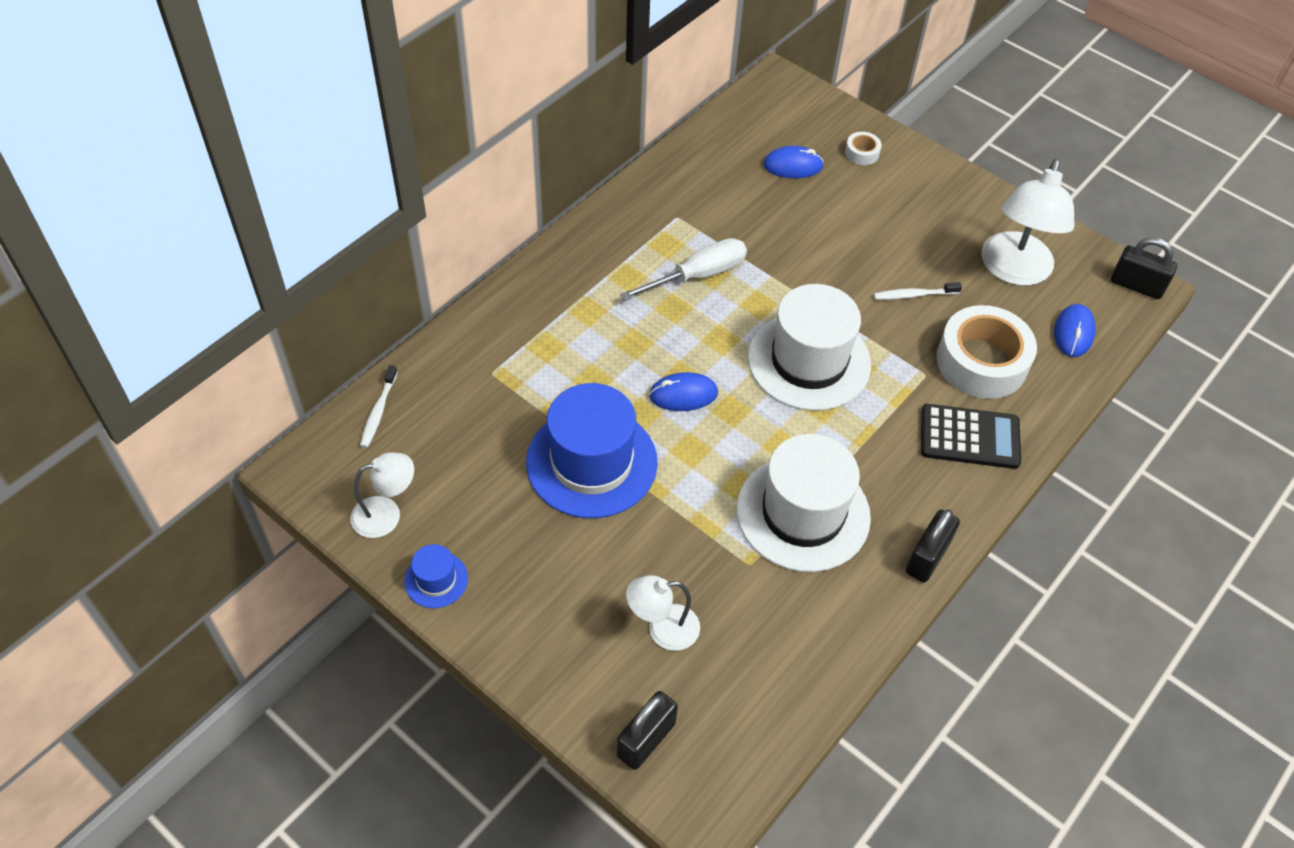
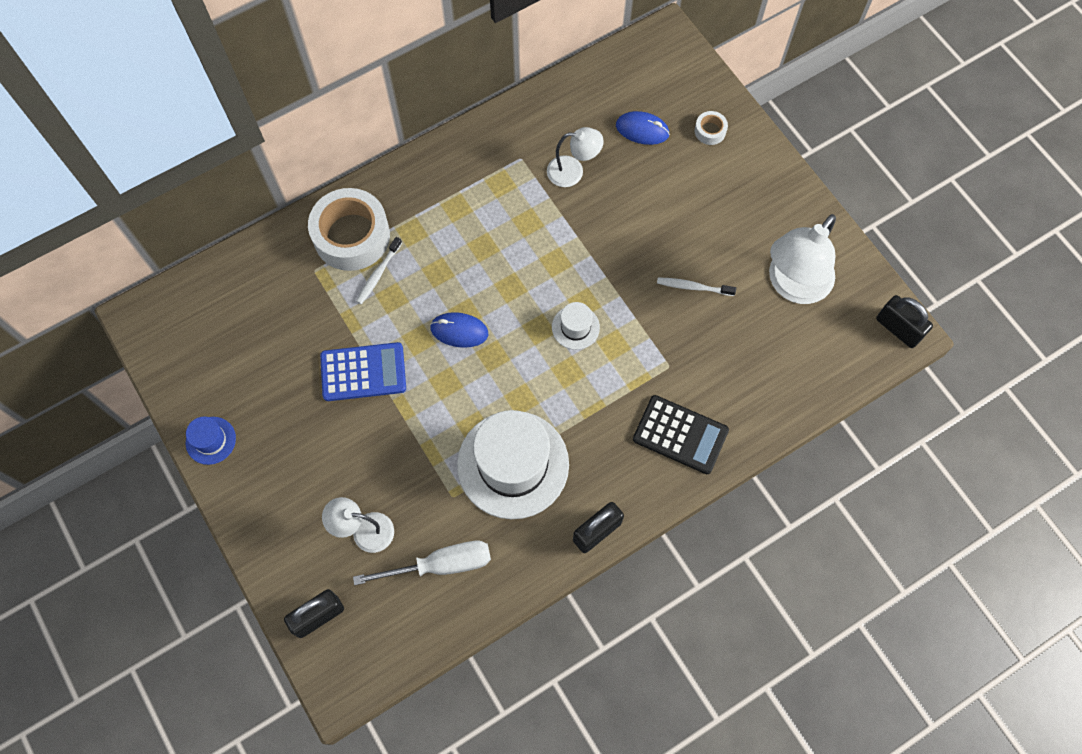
camera: 20 degrees right, 15 degrees up
(378, 411) = (215, 282): white toothbrush -> white toothbrush (378, 274)
(386, 514) = (192, 374): white lamp -> white lamp (573, 171)
(591, 462) = (363, 372): blue hat -> blue calculator
(698, 275) = (515, 221): white screwdriver -> white screwdriver (441, 564)
(809, 361) = (575, 327): white hat -> white hat, size x0.45
(981, 362) = (723, 367): white tape -> white tape (351, 236)
(1073, 333) = (817, 360): blue mouse -> none

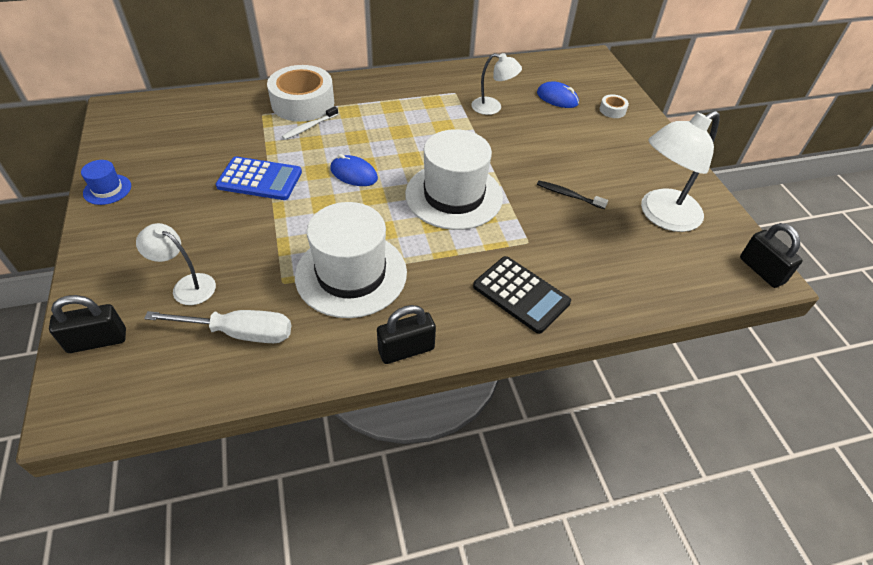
camera: 15 degrees right, 20 degrees down
(575, 327) = (454, 195): white hat -> white hat, size x2.22
(693, 287) = (568, 195): white toothbrush -> black toothbrush

